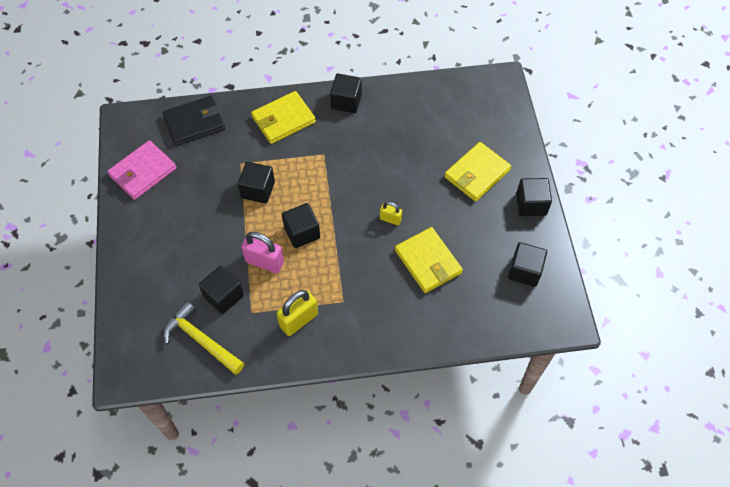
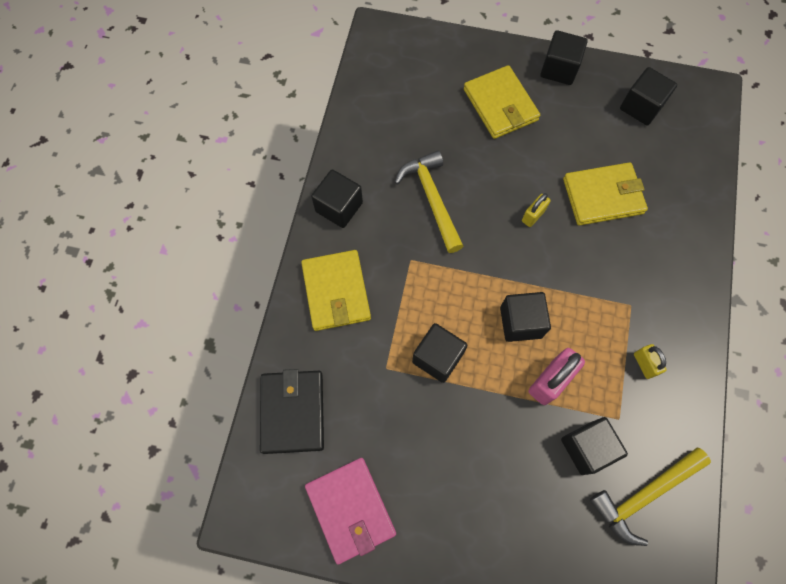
camera: 70 degrees left, 10 degrees up
(298, 320) = (644, 364): yellow padlock -> yellow padlock, size x0.58
(376, 152) = (431, 198): none -> yellow hammer

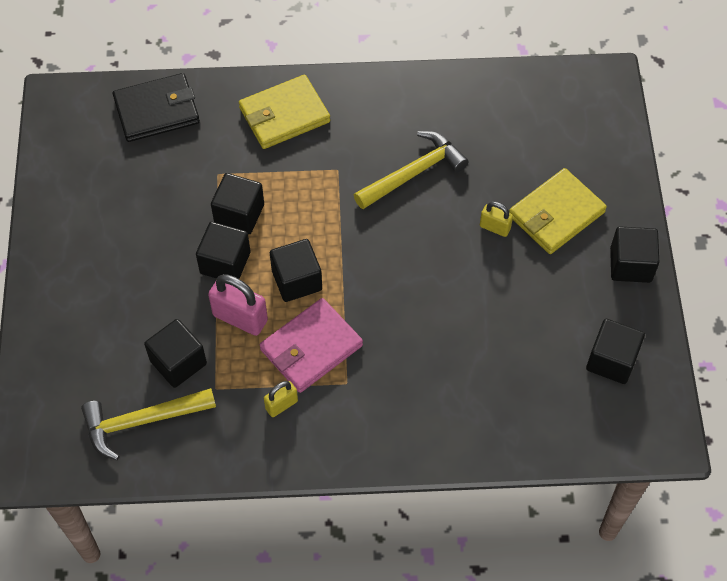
camera: 75 degrees right, 10 degrees down
(339, 207) = (377, 95): black cube -> black cube (225, 263)
(351, 509) = (78, 176): pink wallet -> pink wallet (311, 348)
(533, 216) = (425, 270): yellow padlock -> yellow padlock (494, 227)
(602, 196) = (473, 336): yellow wallet -> none
(644, 495) = (141, 421): yellow hammer -> yellow hammer turned 60 degrees counterclockwise

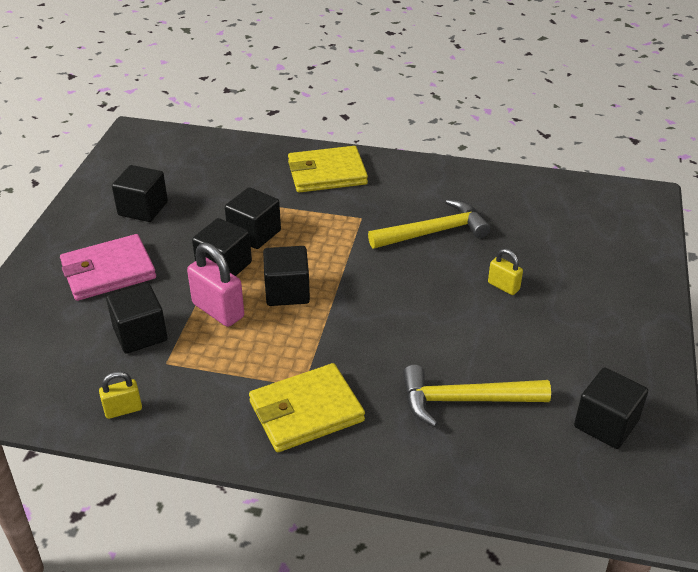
camera: 15 degrees right, 20 degrees down
(141, 421) = (78, 375): yellow hammer -> yellow hammer (464, 400)
(156, 110) = (215, 153): black wallet -> none
(281, 405) = (226, 390): yellow padlock -> yellow padlock (123, 410)
(311, 348) = (278, 348): pink wallet -> pink wallet (108, 271)
(556, 214) = (571, 287): yellow wallet -> yellow wallet (306, 411)
(630, 265) = (644, 342): black cube -> black cube (143, 209)

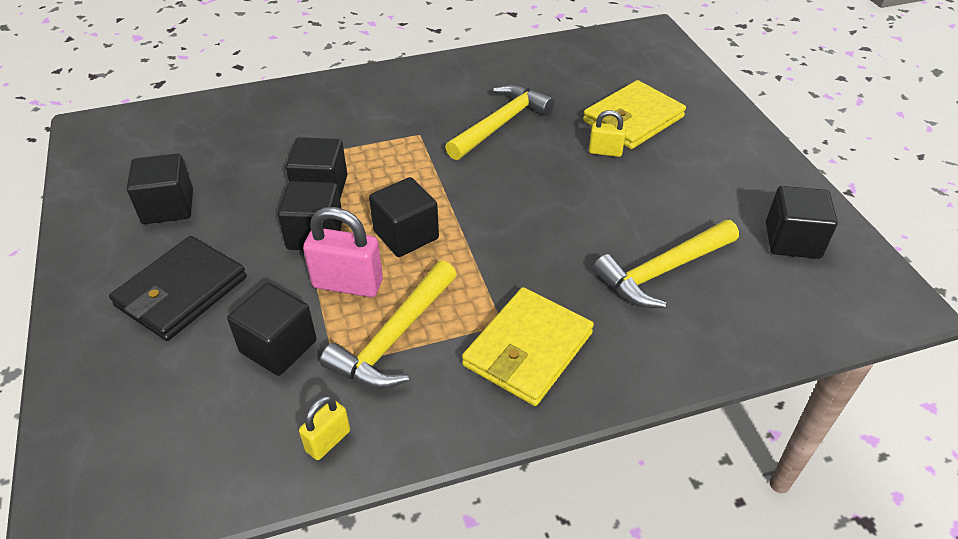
camera: 30 degrees left, 5 degrees up
(108, 271) = (181, 292): pink wallet -> black wallet
(219, 362) = (394, 338): none -> yellow hammer
(327, 173) = (348, 102): yellow wallet -> yellow wallet (633, 119)

